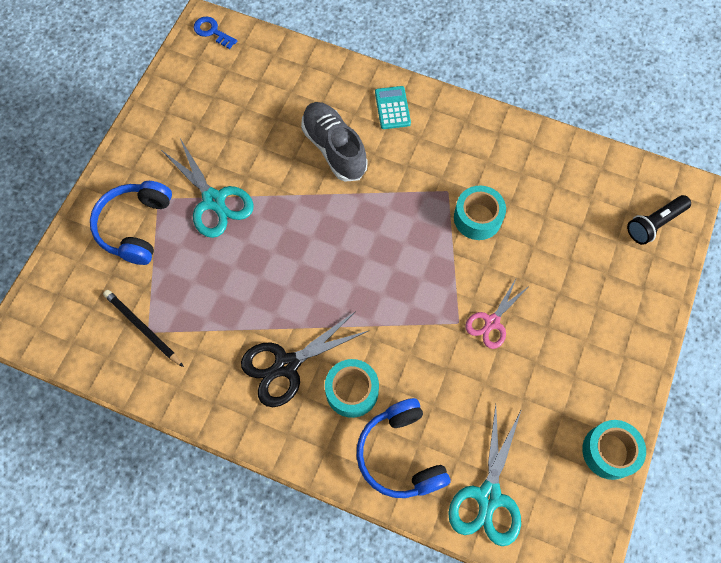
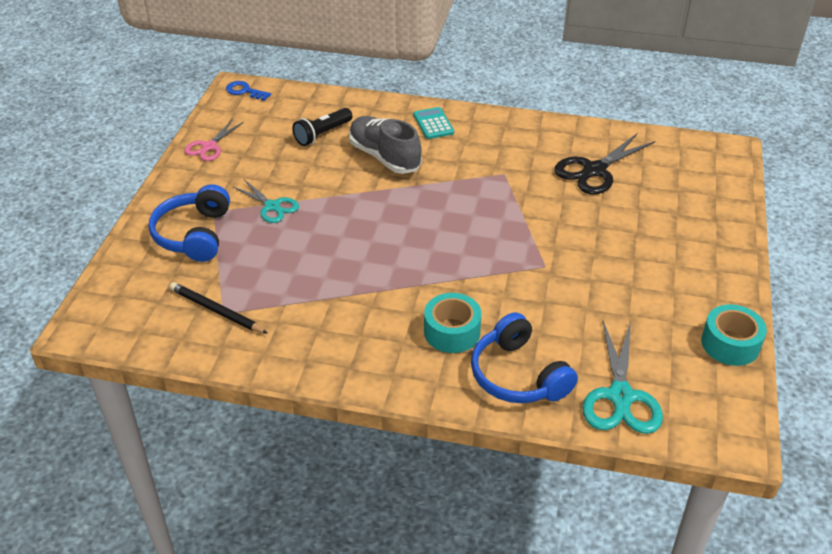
camera: 10 degrees left, 25 degrees down
(214, 201) = (272, 206): turquoise scissors -> turquoise scissors, size x0.63
(286, 365) = (377, 320): black scissors -> black scissors (594, 170)
(477, 218) = (539, 189): turquoise tape -> none
(492, 322) = (578, 261): pink scissors -> pink scissors (209, 147)
(654, 224) = (708, 174): black flashlight -> black flashlight (322, 134)

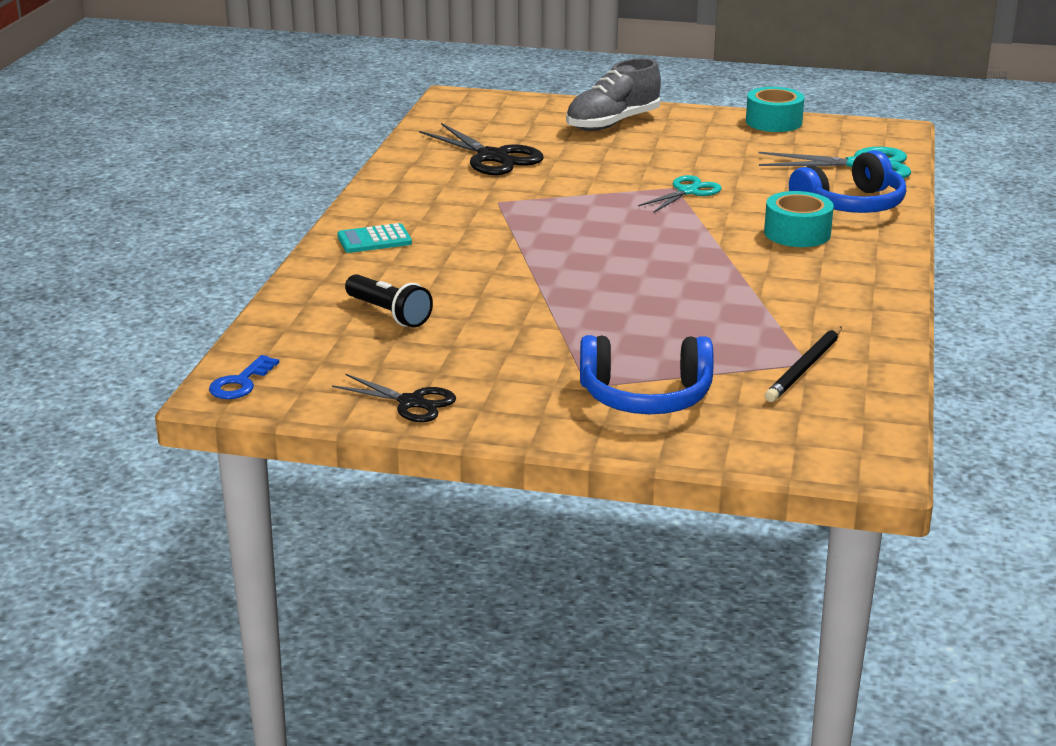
camera: 90 degrees left, 15 degrees down
(209, 147) = (411, 403): pink scissors -> black scissors
(272, 206) = (573, 342): turquoise scissors -> turquoise scissors (688, 191)
(384, 157) = (454, 270): grey shoe -> grey shoe (612, 123)

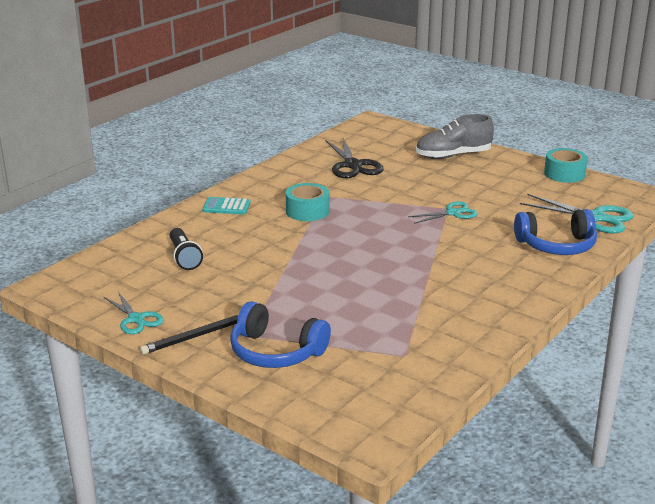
camera: 25 degrees right, 0 degrees up
(241, 383) = (60, 282): blue key -> none
(411, 403) = (136, 319): black scissors -> turquoise scissors
(797, 233) = (496, 258): turquoise tape -> turquoise tape (307, 211)
(804, 367) = (399, 358): black pencil -> black pencil (196, 336)

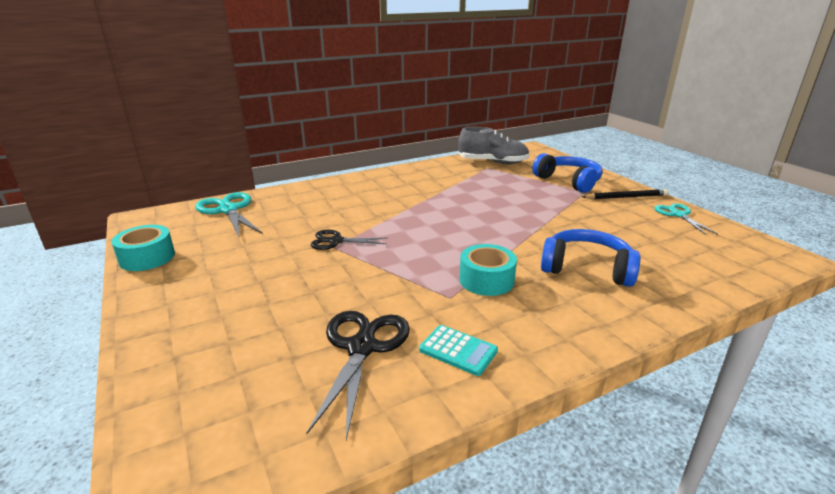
camera: 155 degrees left, 0 degrees up
(184, 257) = (643, 256): black flashlight -> none
(226, 207) = (591, 313): turquoise calculator -> turquoise calculator (458, 350)
(453, 156) = (202, 325): grey shoe -> grey shoe (493, 162)
(453, 213) = (336, 241): turquoise scissors -> black scissors
(556, 245) = (301, 198): blue headphones -> blue headphones (586, 268)

